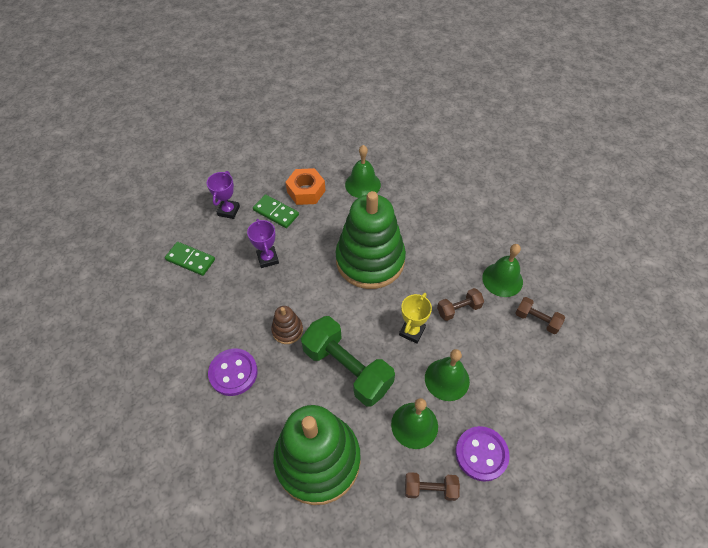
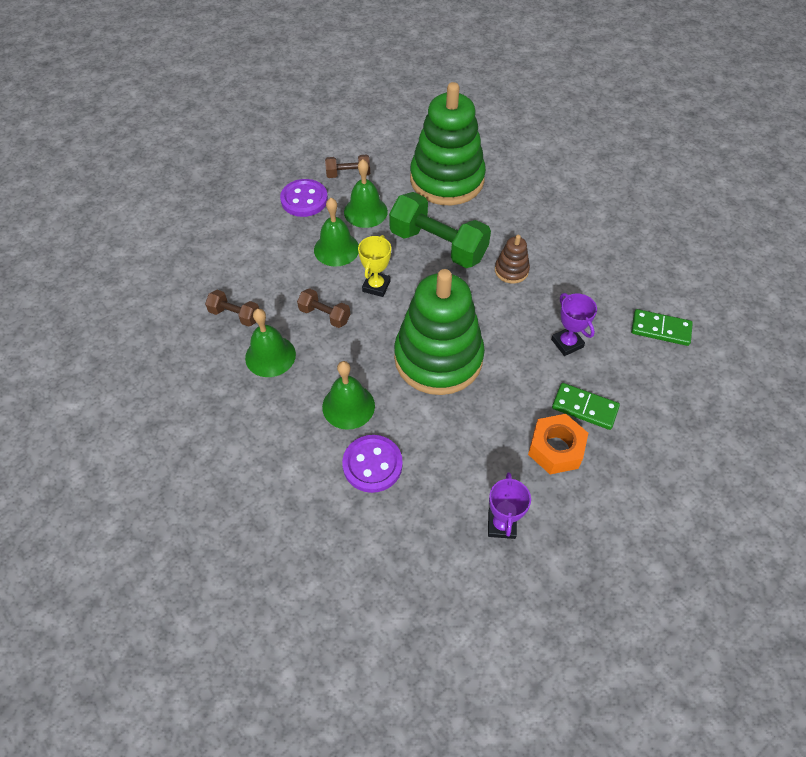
camera: 170 degrees right, 0 degrees up
(228, 211) = (651, 401): purple trophy -> purple trophy (501, 525)
(233, 373) = (550, 228): purple button -> purple button (372, 465)
(362, 184) = (474, 473): green bell -> green bell (348, 406)
(458, 309) = (324, 315): brown dumbbell -> brown dumbbell turned 60 degrees clockwise

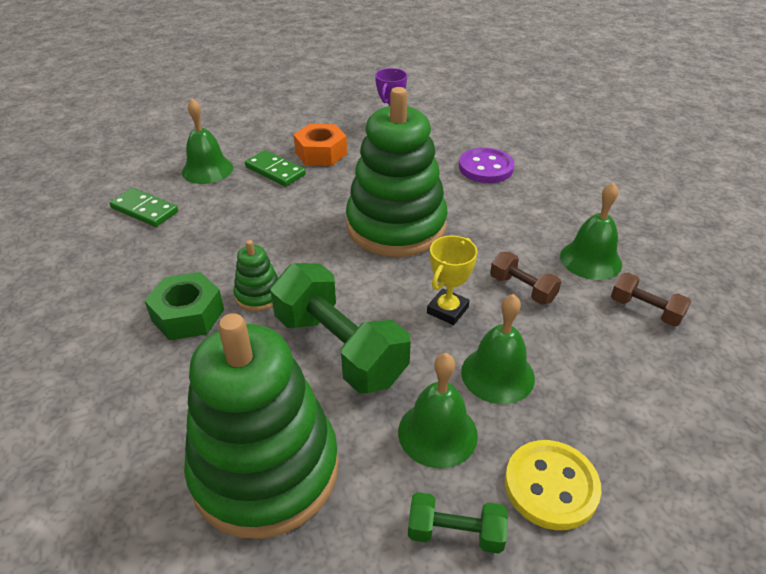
camera: 165 degrees left, 15 degrees down
(304, 200) = (551, 486): purple button -> yellow button
(348, 174) = (455, 533): brown dumbbell -> green dumbbell
(348, 406) = (502, 206): green bell -> green bell (207, 170)
(511, 270) = (258, 295): brown stacking toy -> green stacking toy
(547, 247) = (188, 315): none -> green nut
(567, 343) = (251, 215): purple trophy -> none

